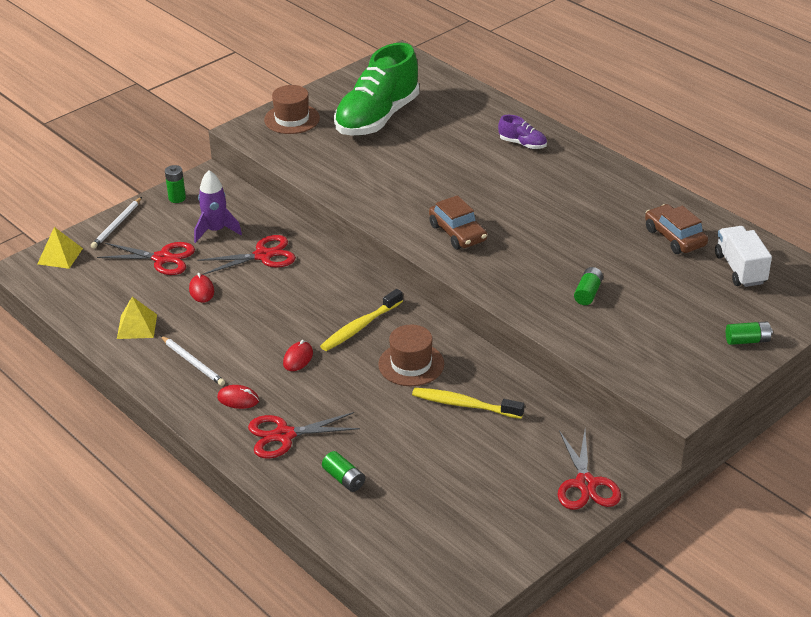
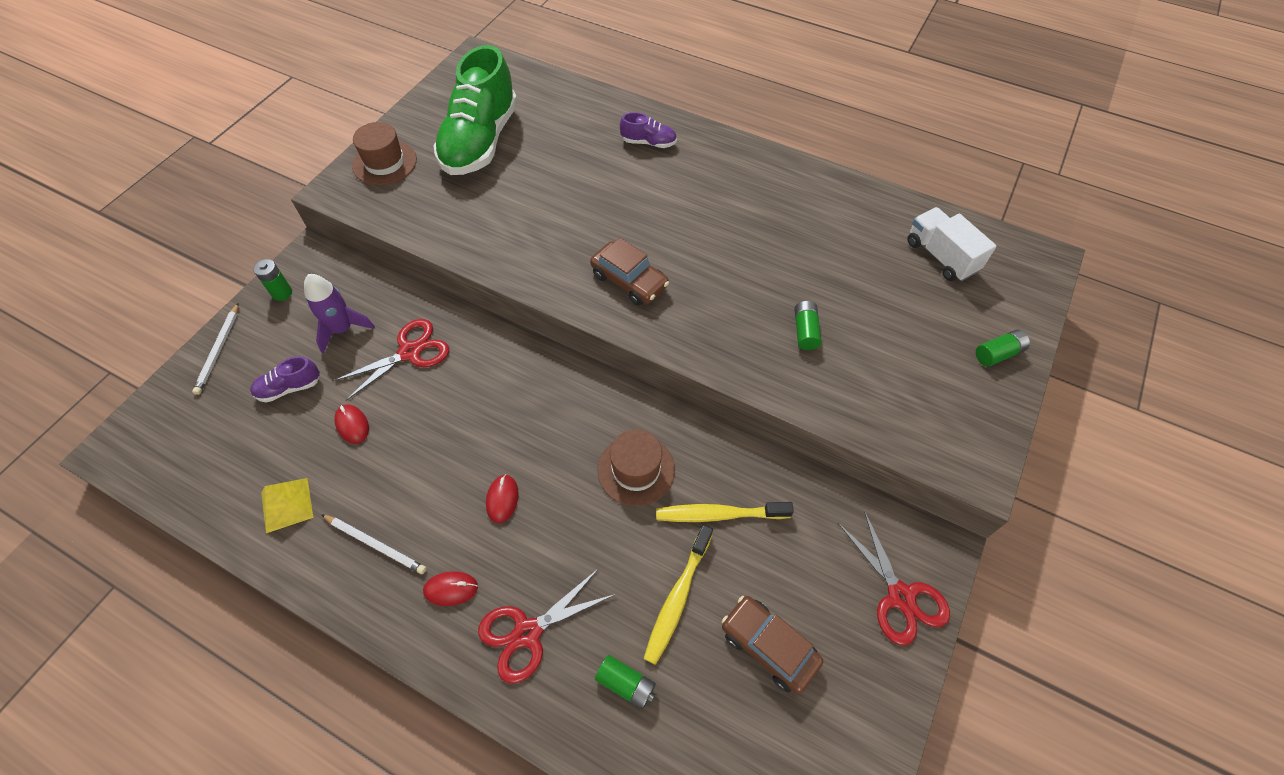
camera: 20 degrees left, 20 degrees up
(60, 256) = (157, 417): yellow pyramid -> none
(162, 258) = (289, 388): red scissors -> purple shoe
(360, 327) = (557, 429): yellow toothbrush -> yellow toothbrush (677, 598)
(674, 237) = (856, 230): brown car -> brown car (768, 646)

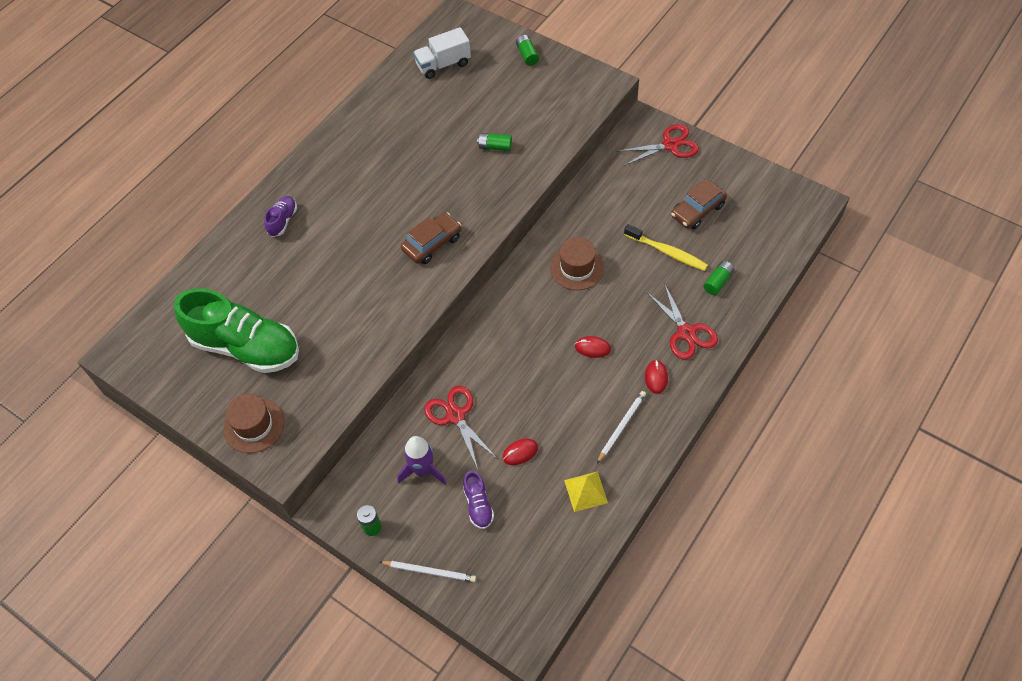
camera: 80 degrees left, 0 degrees up
(718, 514) = (613, 225): yellow toothbrush -> none

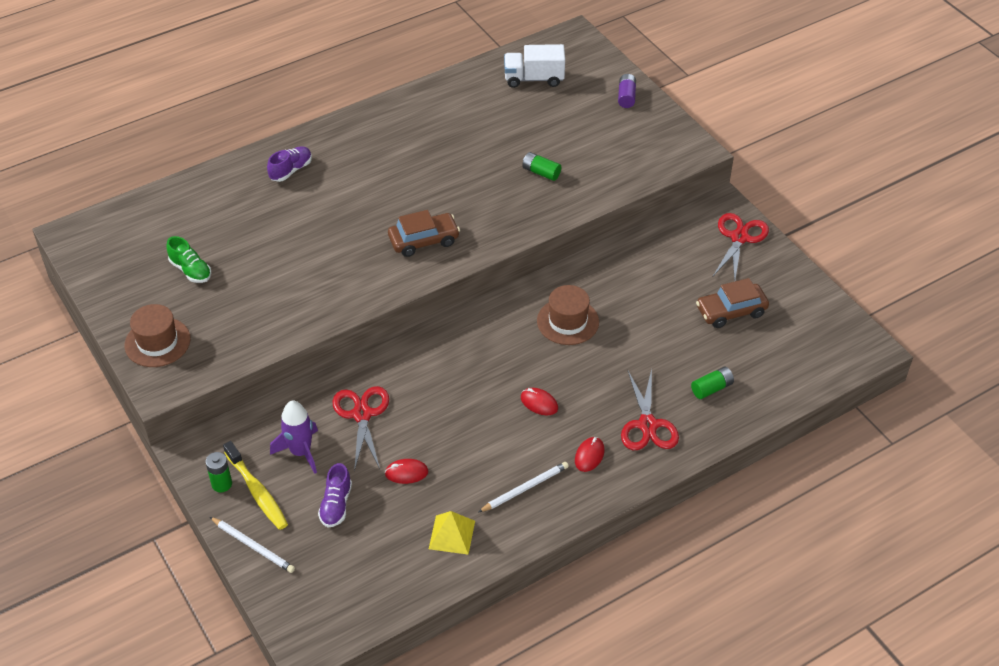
camera: 20 degrees right, 10 degrees down
(246, 347) = (191, 270): green shoe -> green shoe, size x0.43
(527, 55) = (626, 97): green battery -> purple battery
(667, 252) = (673, 340): yellow toothbrush -> yellow toothbrush (257, 492)
(670, 145) = (739, 238): red scissors -> red scissors turned 75 degrees counterclockwise

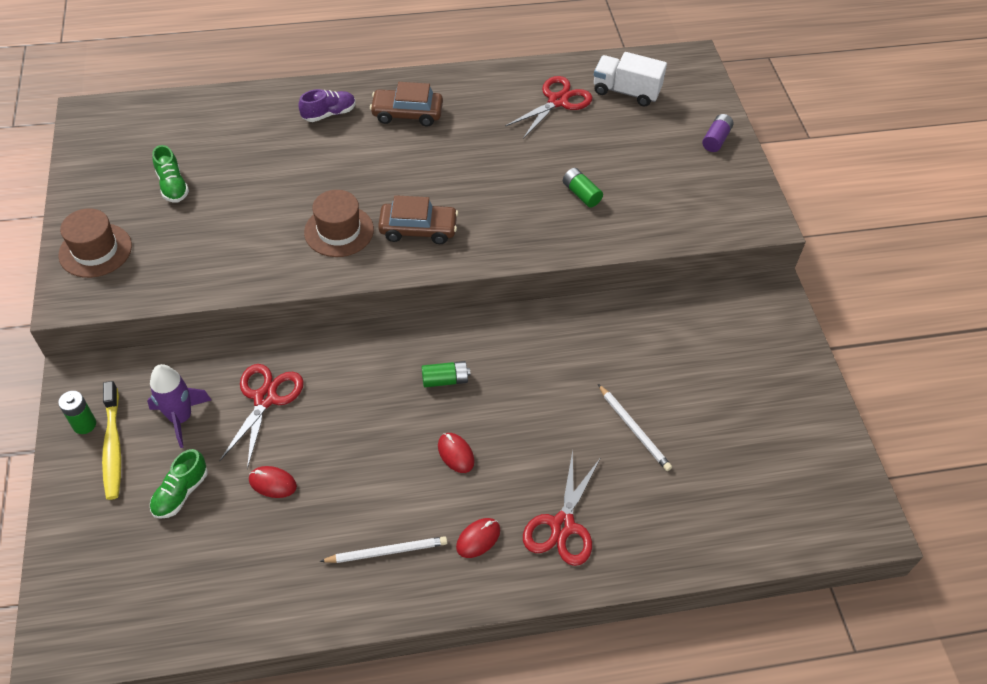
camera: 20 degrees right, 5 degrees up
(253, 546) = (72, 508): white pencil -> white pencil (634, 429)
(336, 505) = (181, 493): purple shoe -> green shoe
(451, 535) = (279, 577): yellow pyramid -> none
(568, 321) = (536, 369): brown hat -> brown hat (339, 231)
(712, 388) = (658, 507): green battery -> green battery (445, 380)
(731, 311) = (725, 421): brown car -> brown car (407, 114)
(739, 238) = (775, 336): red scissors -> red scissors (558, 101)

